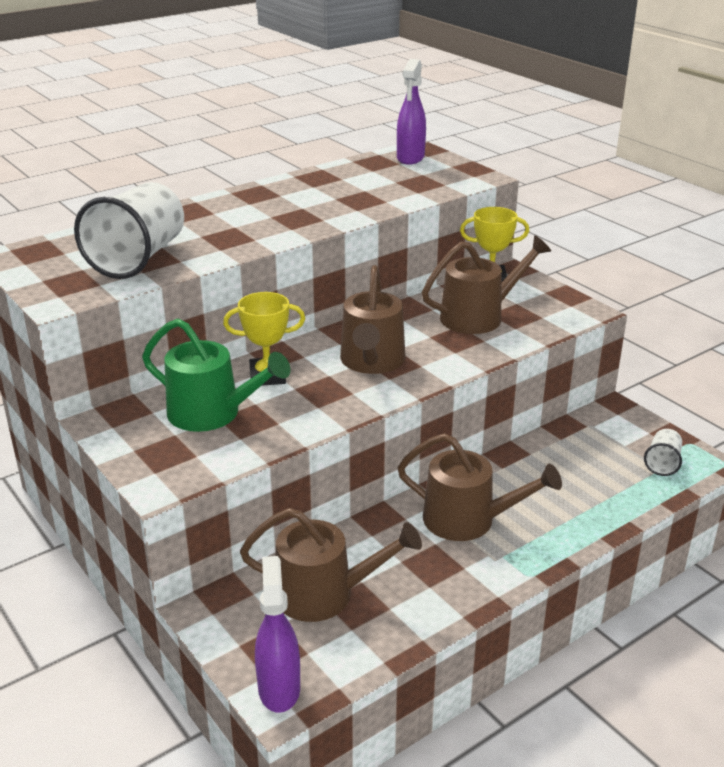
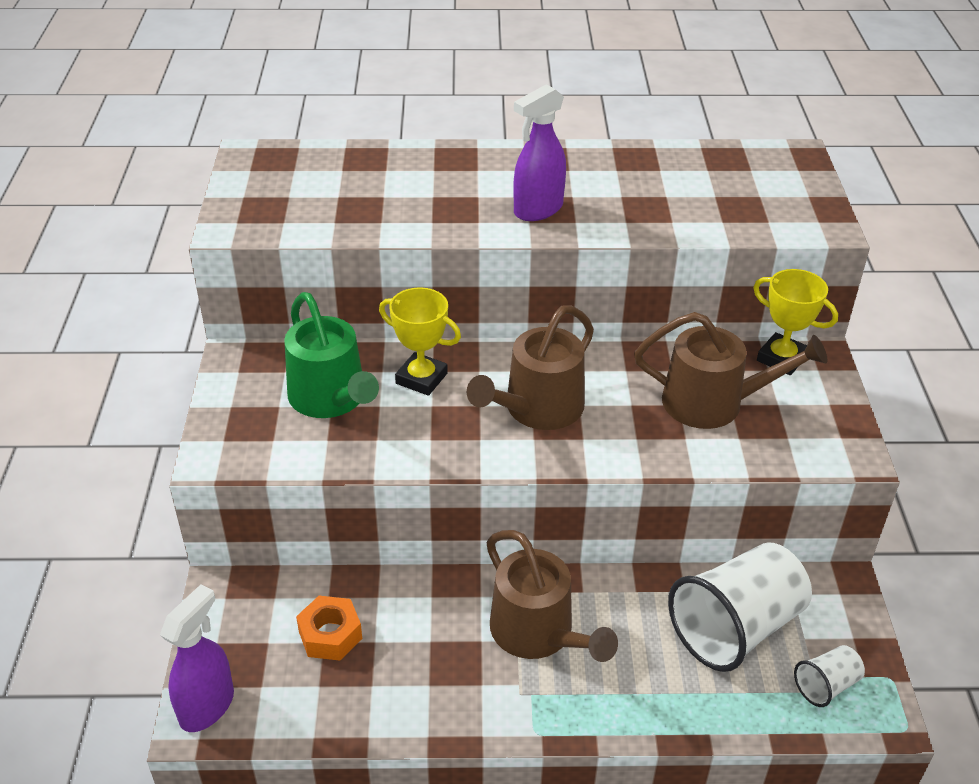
camera: 35 degrees right, 10 degrees up
(138, 258) = (348, 202): white cup -> white cup (736, 627)
(324, 594) = (330, 635): brown watering can -> orange nut
(410, 158) = (772, 166): purple spray bottle -> purple spray bottle (538, 210)

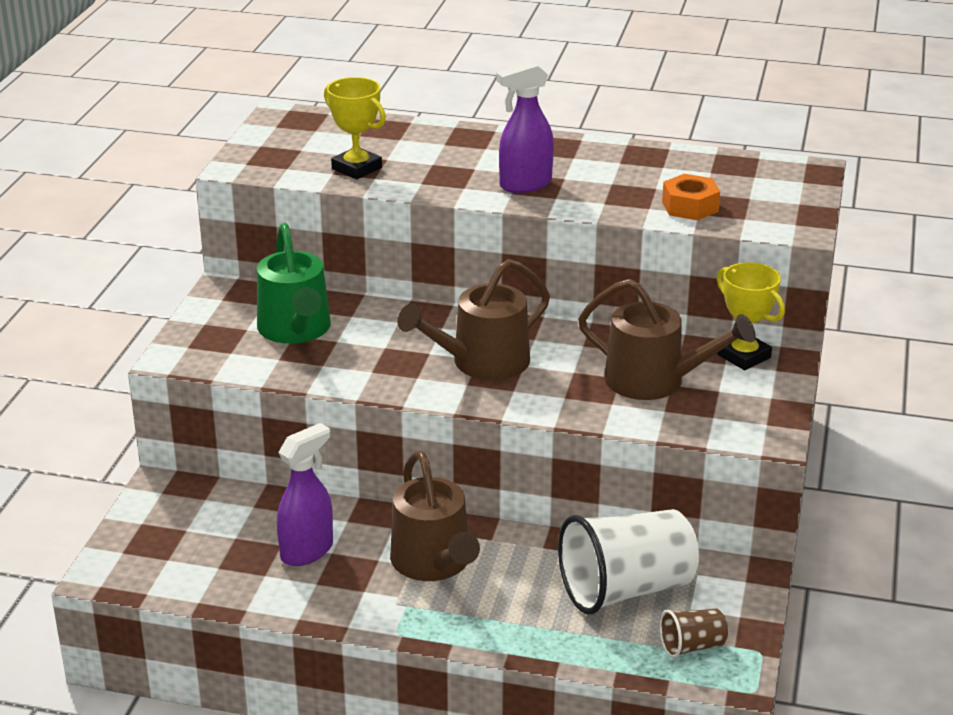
camera: 15 degrees right, 10 degrees down
(207, 706) = (116, 565): purple spray bottle -> purple spray bottle (307, 551)
(330, 635) = (243, 533): orange nut -> orange nut (690, 206)
(421, 378) = (385, 326): yellow trophy -> yellow trophy (357, 168)
(826, 685) = (692, 646): white cup -> brown cup

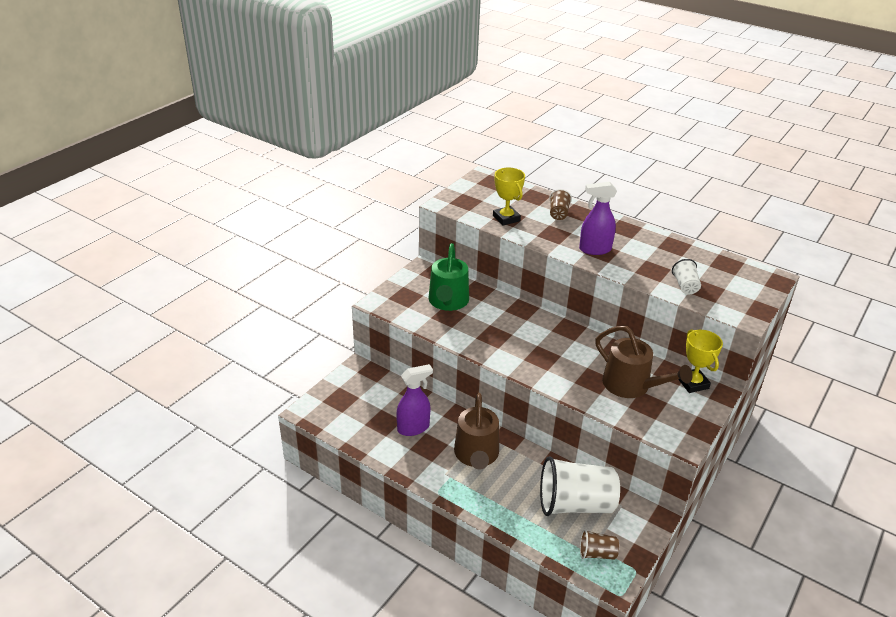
camera: 20 degrees right, 5 degrees up
(438, 145) = (558, 213): none -> brown cup
(482, 363) = (538, 348): brown watering can -> none
(690, 206) = (685, 286): orange nut -> white cup

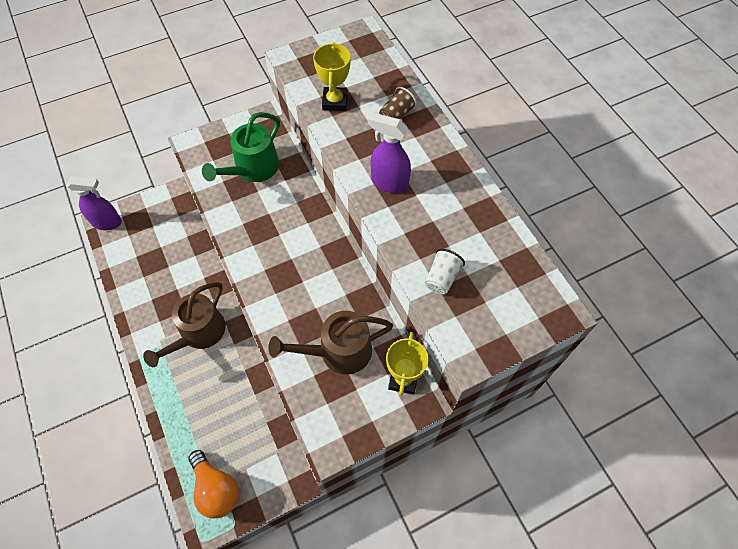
camera: 30 degrees right, 25 degrees up
(413, 428) = (171, 279): purple spray bottle -> purple spray bottle (107, 222)
(575, 504) = (239, 429): white cup -> none
(597, 553) = (216, 489): brown cup -> orange light bulb
(631, 386) = (338, 351): brown watering can -> brown watering can turned 90 degrees clockwise

